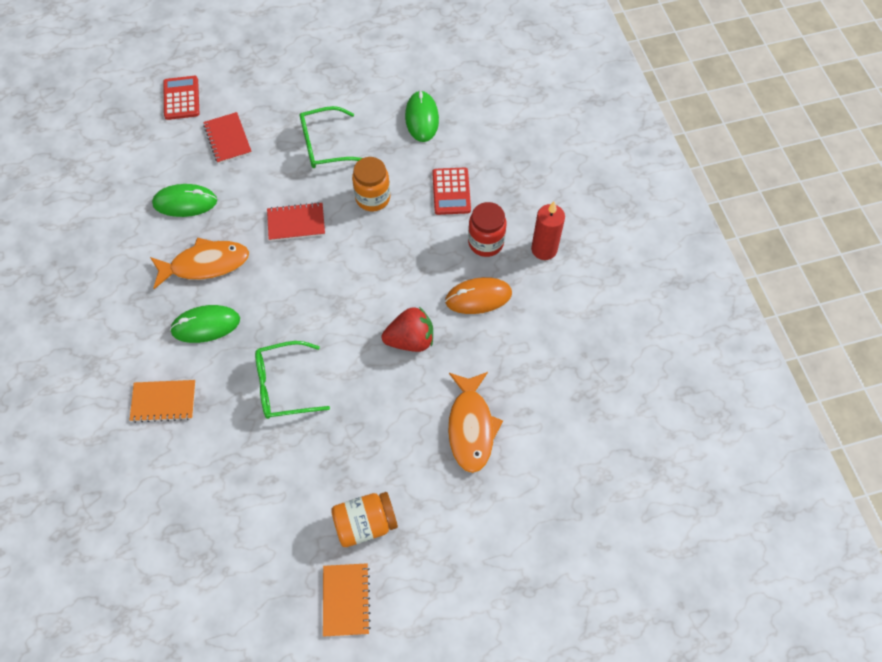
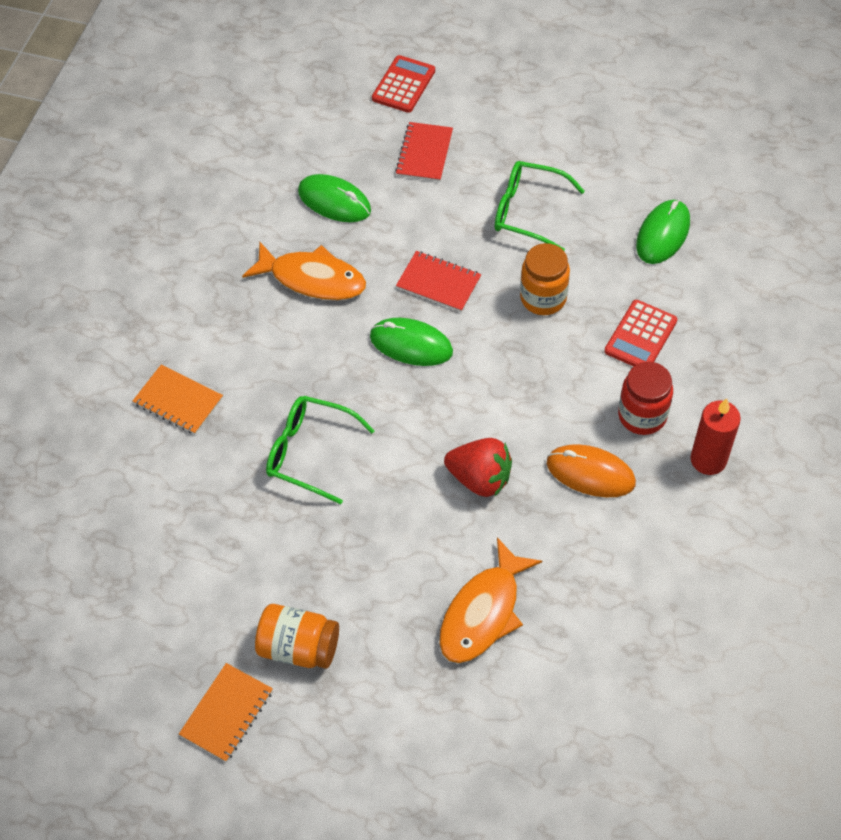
camera: 35 degrees right, 5 degrees down
(206, 325) = (271, 344): green mouse -> green mouse (411, 344)

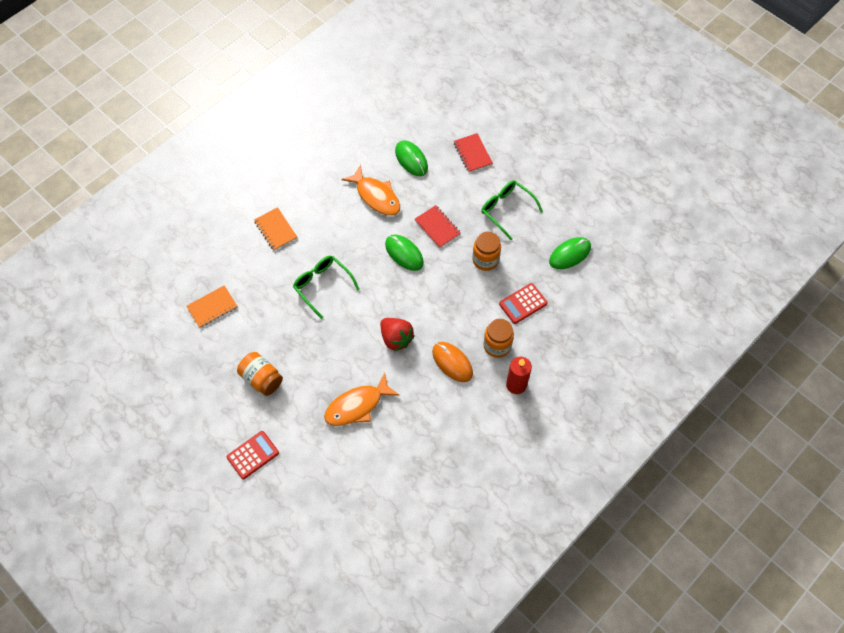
camera: 25 degrees right, 5 degrees up
(227, 713) = (211, 393): orange notebook -> orange notebook (212, 307)
(403, 85) = (485, 110): red calculator -> red calculator (253, 455)
(424, 153) = (472, 153): red notebook -> red notebook turned 60 degrees counterclockwise
(642, 415) = (497, 345): red jar -> orange jar

